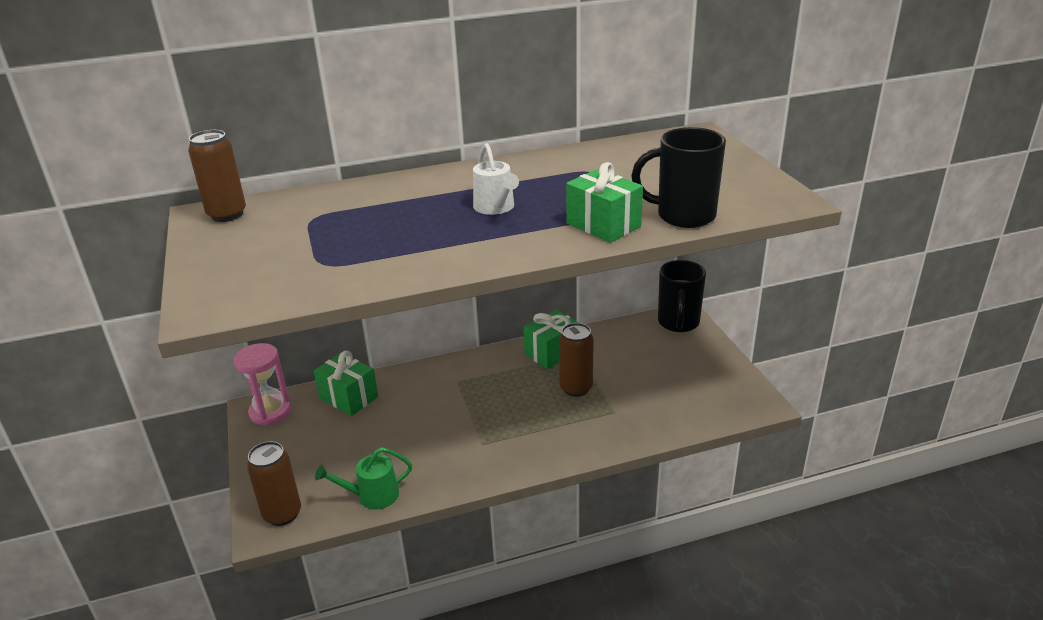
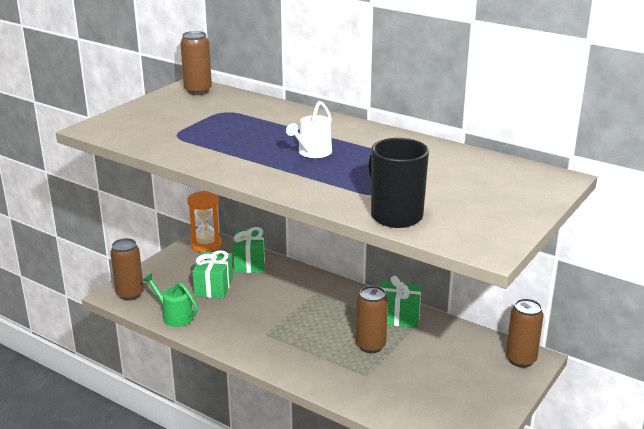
camera: 50 degrees right, 5 degrees down
(270, 412) = (206, 244): pink hourglass -> orange hourglass
(603, 225) = (338, 193): green gift -> green gift (214, 287)
(678, 323) = (521, 360): black mug -> brown can

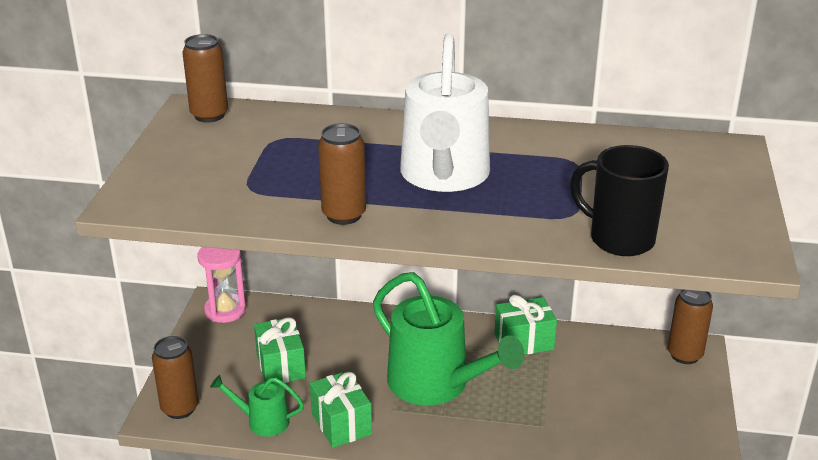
camera: 25 degrees left, 5 degrees up
(206, 244) = (225, 310): orange hourglass -> pink hourglass
(249, 263) = (300, 320): green gift -> green gift (341, 424)
(310, 327) = (436, 384): none -> green watering can
(312, 153) = (444, 176): white watering can -> white watering can, size x2.09
(370, 346) = (521, 387): brown can -> brown can (344, 215)

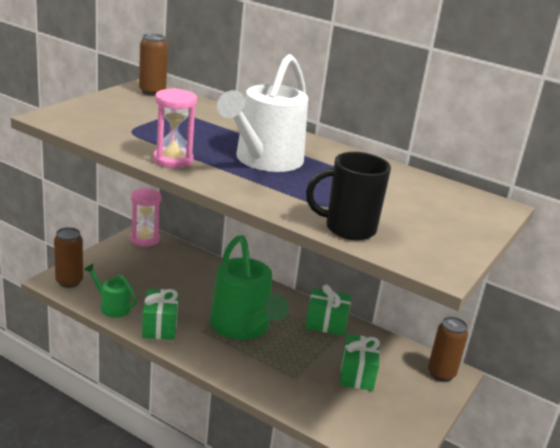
camera: 20 degrees right, 5 degrees down
(281, 366) = (151, 281): green gift -> green gift (357, 374)
(344, 215) = (173, 160): brown can -> pink hourglass
(619, 239) = (348, 229): black mug -> black mug turned 60 degrees counterclockwise

